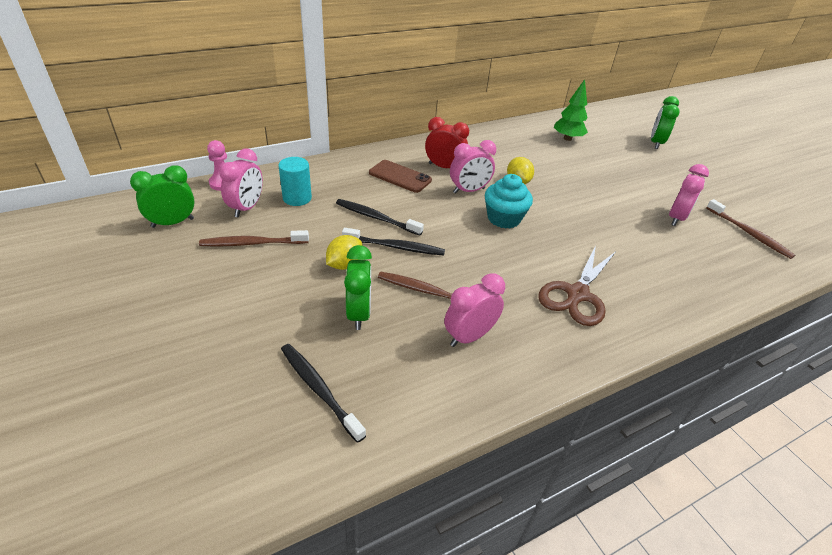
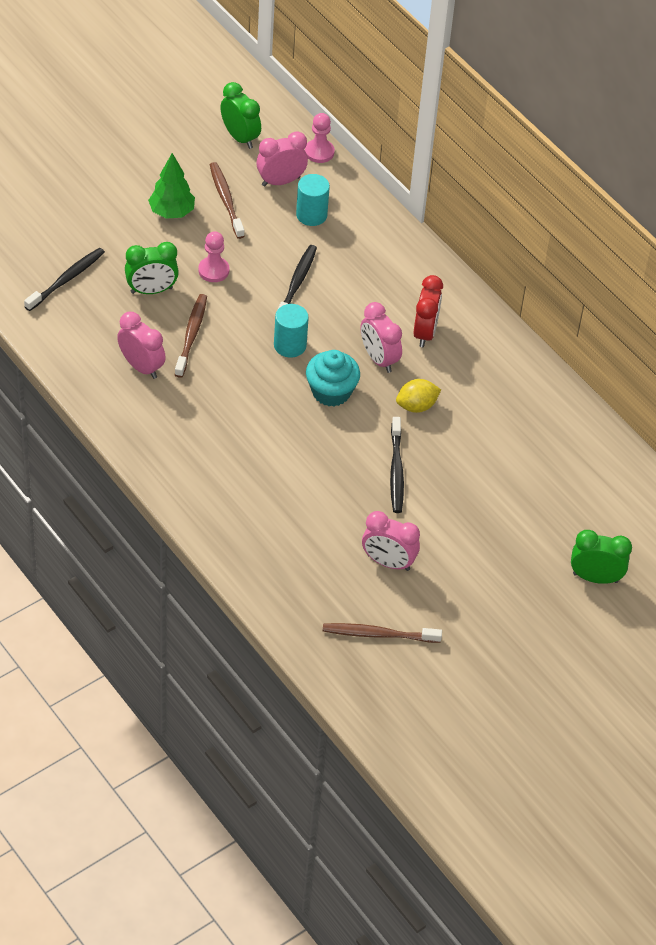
camera: 80 degrees right, 10 degrees up
(246, 208) = (281, 181): pink clock -> pink clock turned 150 degrees clockwise
(344, 264) = (213, 270): yellow lemon -> pink pawn
(396, 247) = (251, 305): black toothbrush -> black toothbrush (396, 471)
(400, 176) = (387, 293): brown phone -> none
(449, 232) = (290, 345): none -> turquoise cylinder
(567, 138) = (562, 467): green tree -> green tree (172, 212)
(577, 294) = (217, 449): brown scissors -> none
(749, 233) = (378, 634): brown toothbrush -> brown toothbrush turned 45 degrees clockwise

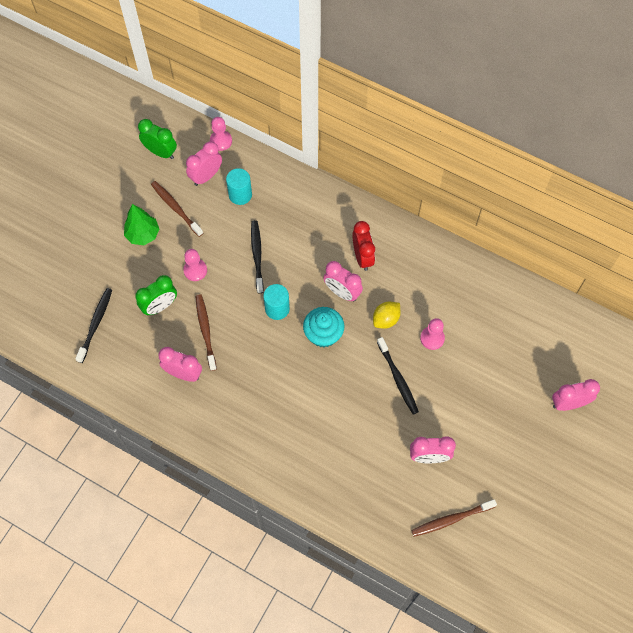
camera: 20 degrees left, 15 degrees up
(463, 446) = (432, 338): none -> pink pawn
(595, 577) = (568, 403): green clock -> pink clock

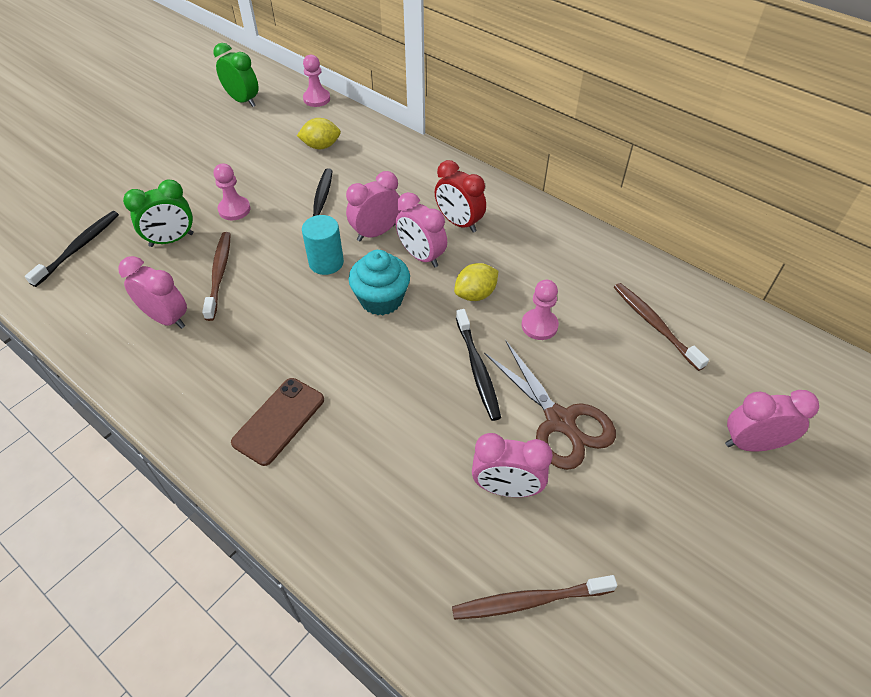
camera: 10 degrees right, 15 degrees down
(143, 234) = (186, 168): green tree -> none
(175, 208) = (237, 149): brown toothbrush -> brown toothbrush (654, 324)
(206, 176) = (286, 126): pink clock -> pink clock (376, 233)
(240, 195) = (321, 146): turquoise cylinder -> yellow lemon
(283, 436) = (279, 421): none -> brown phone
(362, 257) = (459, 223): red clock -> red clock turned 135 degrees clockwise
(454, 407) = (560, 421): none -> brown scissors

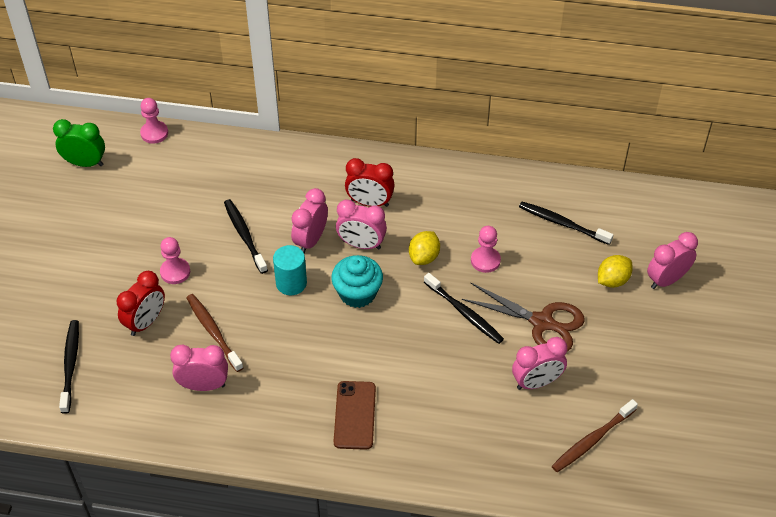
camera: 30 degrees left, 0 degrees up
(171, 240) = (145, 322): green clock -> red clock
(321, 146) = (199, 180): yellow lemon -> yellow lemon (612, 280)
(654, 324) = (562, 223): brown toothbrush -> black toothbrush

